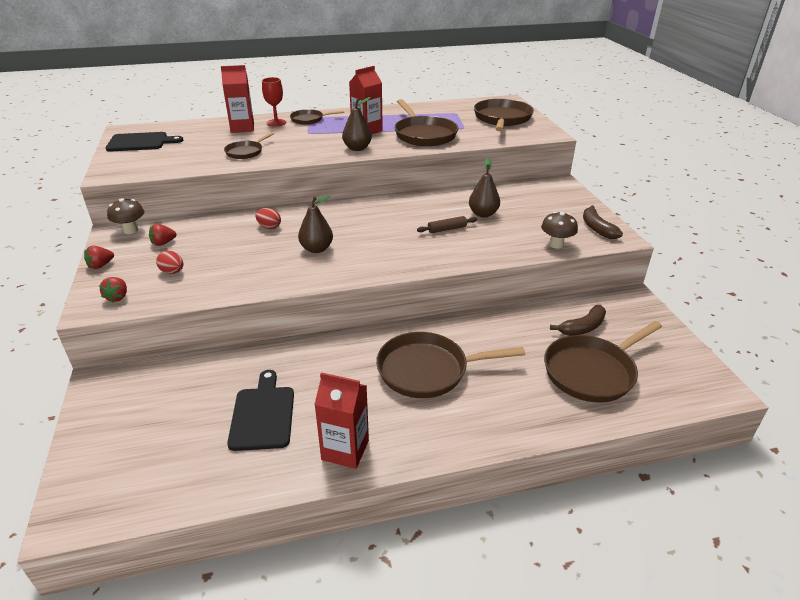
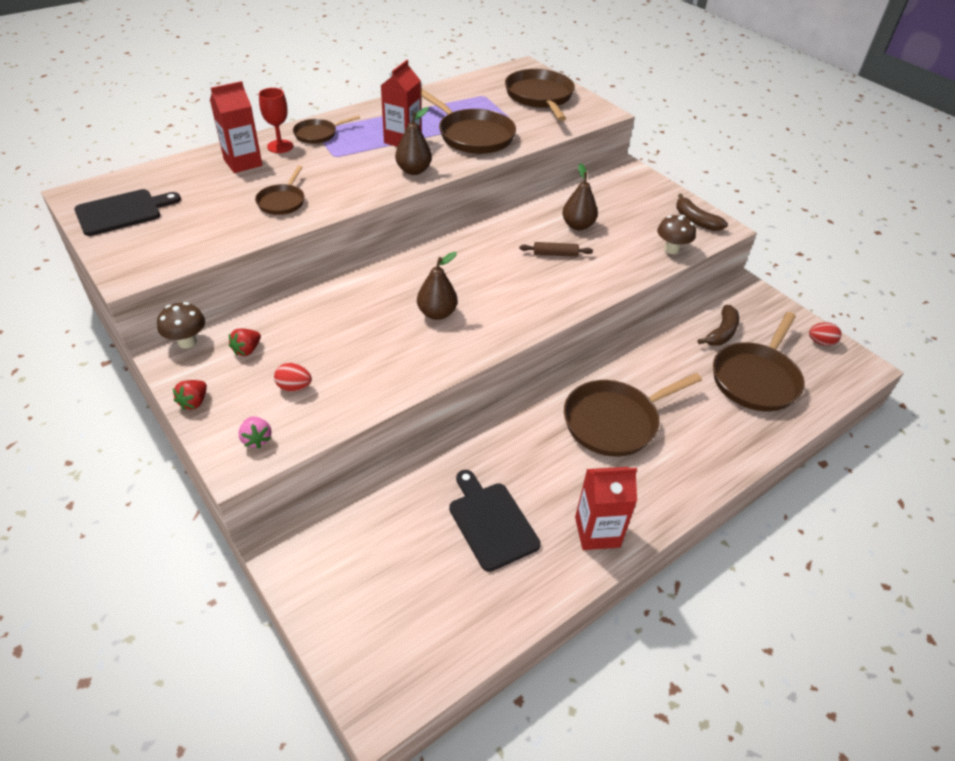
camera: 25 degrees left, 10 degrees up
(117, 297) = (257, 439): red strawberry -> pink strawberry
(269, 227) = (359, 296): red egg -> red egg (820, 342)
(447, 229) = (555, 254): brown rolling pin -> brown rolling pin turned 45 degrees clockwise

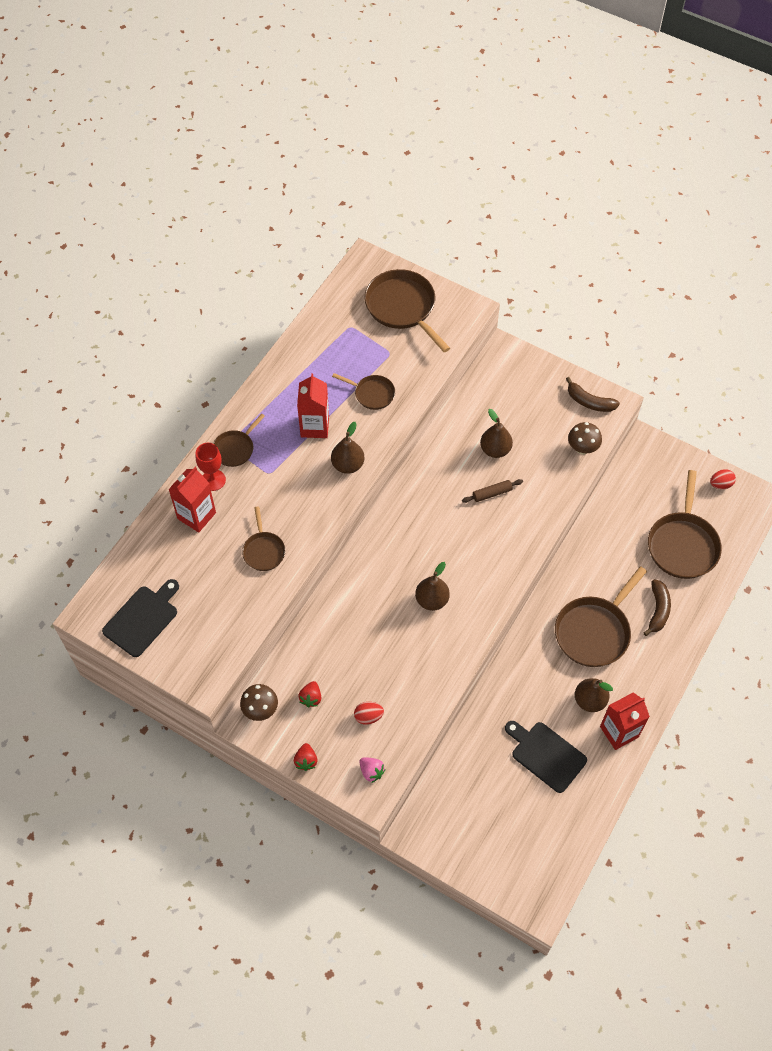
camera: 20 degrees left, 15 degrees up
(473, 135) = (372, 394): brown pan -> brown pan, size x0.55
(575, 485) = (589, 700): none -> brown pear
(721, 333) = (642, 505): brown banana -> brown banana (658, 610)

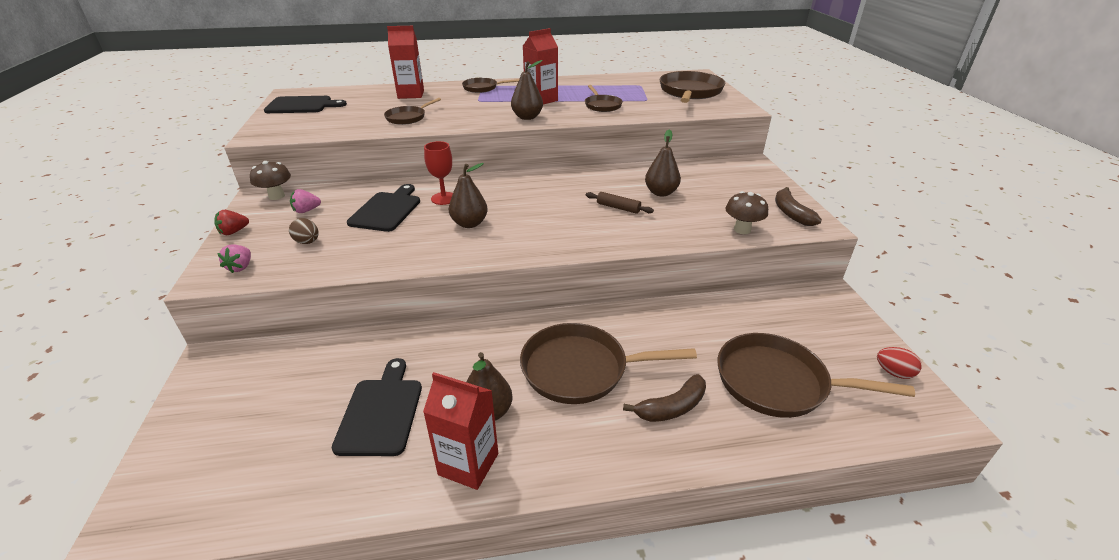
camera: 50 degrees right, 25 degrees down
(213, 480) = (447, 90): red goblet -> red goblet (444, 198)
(311, 698) = (306, 211): red strawberry -> pink strawberry
(360, 642) = (387, 210): none -> black cutting board
(368, 716) = (307, 242): red egg -> brown egg
(682, 544) = (777, 382): brown pan -> brown pan turned 45 degrees clockwise

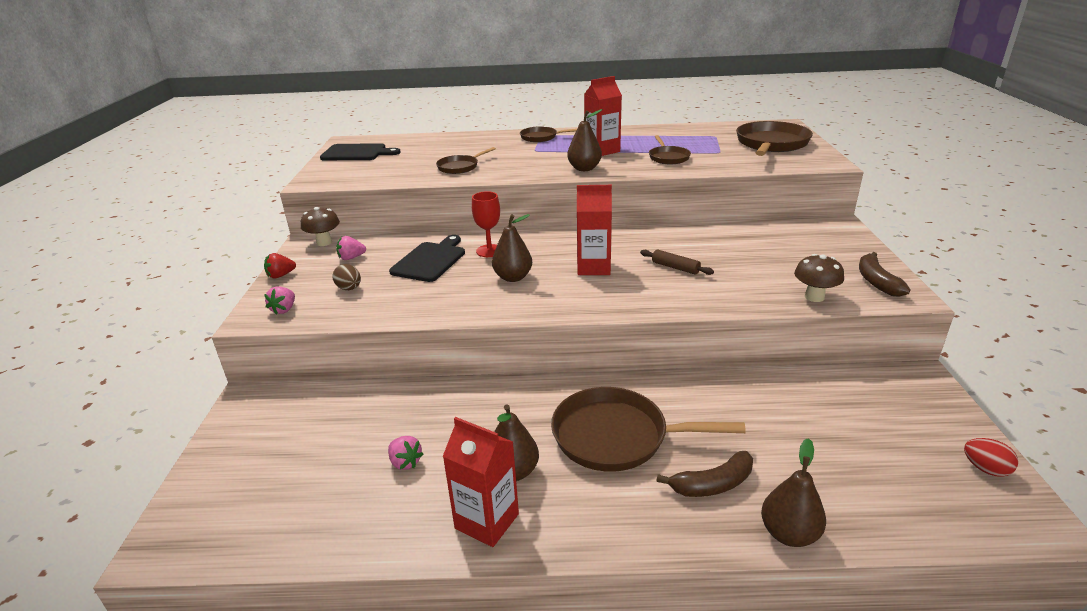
camera: 10 degrees right, 5 degrees down
(381, 412) = (405, 462): black cutting board -> pink strawberry
(411, 94) = (466, 143): red carton -> red carton (593, 267)
(661, 193) = (726, 253): brown pear -> brown pear (789, 534)
(777, 382) = (840, 468): brown pan -> none

